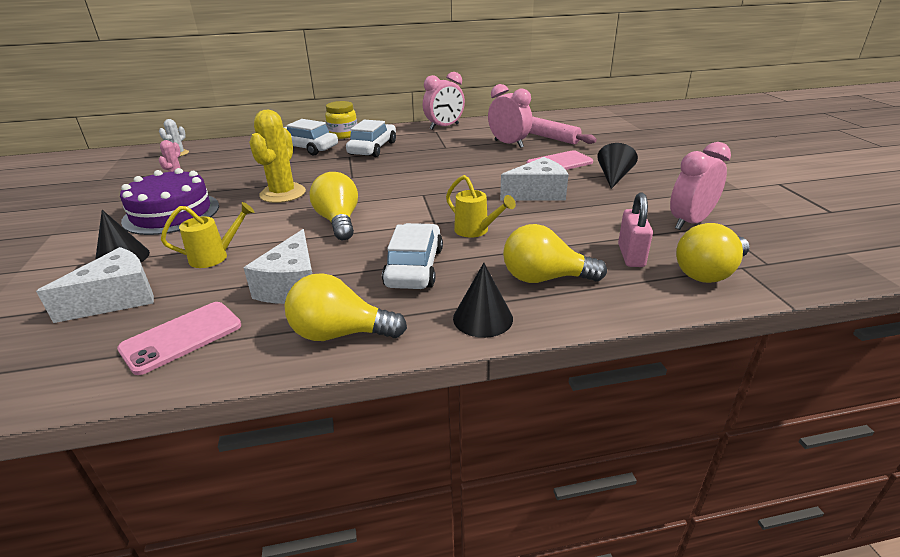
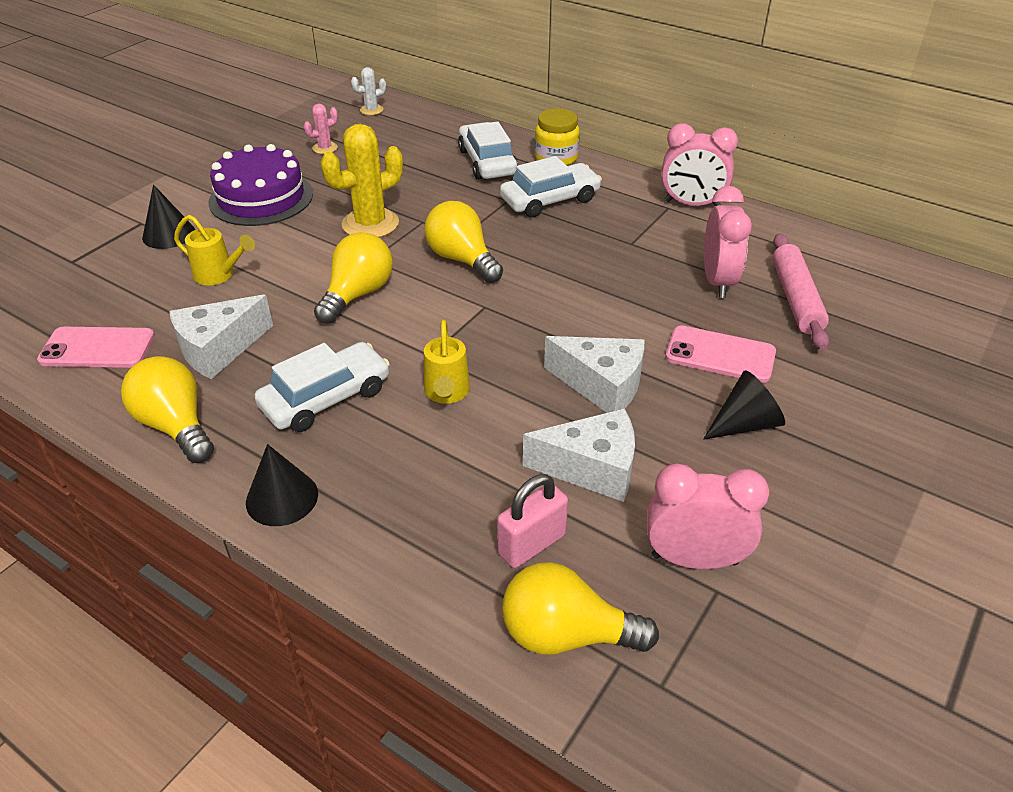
camera: 45 degrees right, 10 degrees up
(117, 299) = (115, 279): white cheese -> white cheese (592, 468)
(544, 278) = (401, 500): yellow light bulb -> yellow light bulb (462, 259)

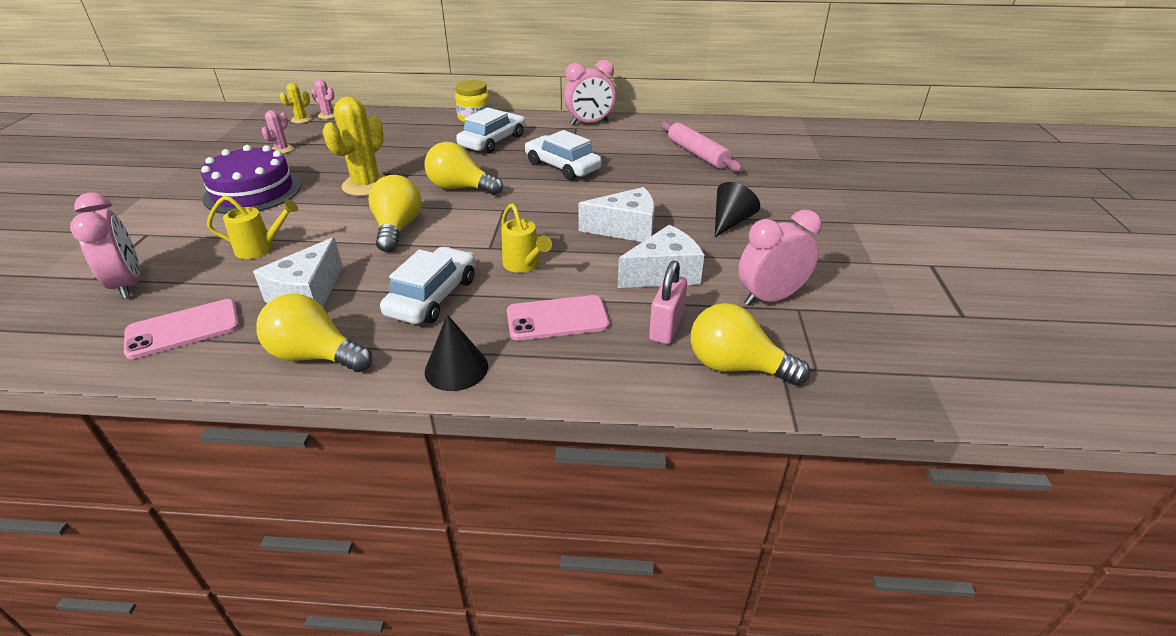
camera: 30 degrees left, 5 degrees down
(168, 234) = (183, 235): black cone -> none
(371, 110) = (301, 120): white cactus -> yellow cactus
(402, 111) = (328, 115): none -> pink cactus
(487, 162) = (425, 131): white car -> white car (562, 166)
(566, 634) = (736, 366): yellow light bulb -> yellow light bulb turned 45 degrees clockwise
(718, 281) = (644, 157): pink clock -> pink clock (128, 284)
(720, 355) = (682, 192): pink phone -> pink phone (557, 318)

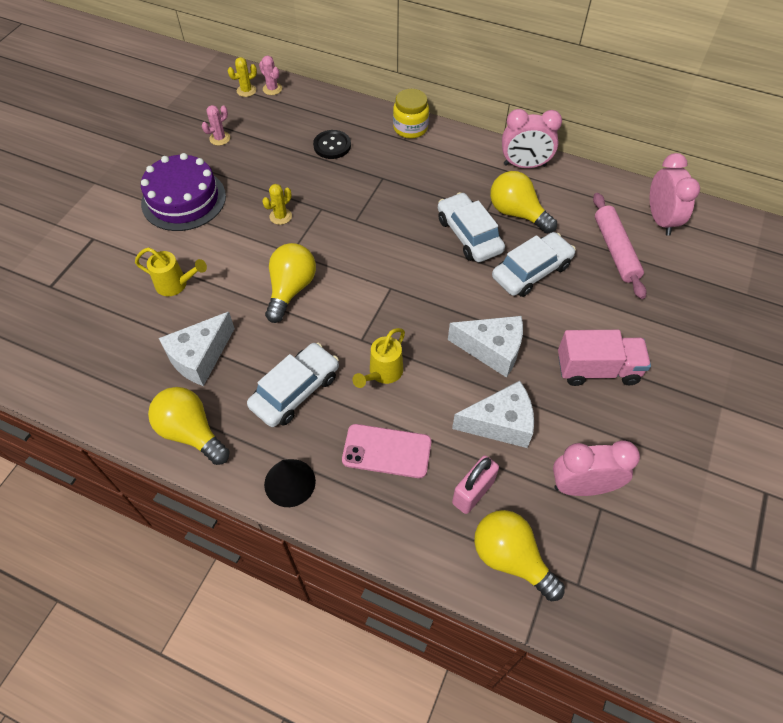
camera: 20 degrees right, 20 degrees up
(128, 284) = (73, 302): pink clock -> pink clock (660, 220)
(183, 329) = (104, 370): pink phone -> none
(366, 185) = (280, 216): yellow cactus -> yellow cactus, size x0.50
(403, 137) = (332, 146): none -> black button
(460, 188) = (362, 244): yellow light bulb -> yellow light bulb (517, 213)
(492, 141) = (415, 174): white car -> white car (531, 271)
(524, 265) = (383, 373): yellow watering can -> yellow watering can turned 45 degrees clockwise
(730, 222) = (597, 369): black cone -> pink truck

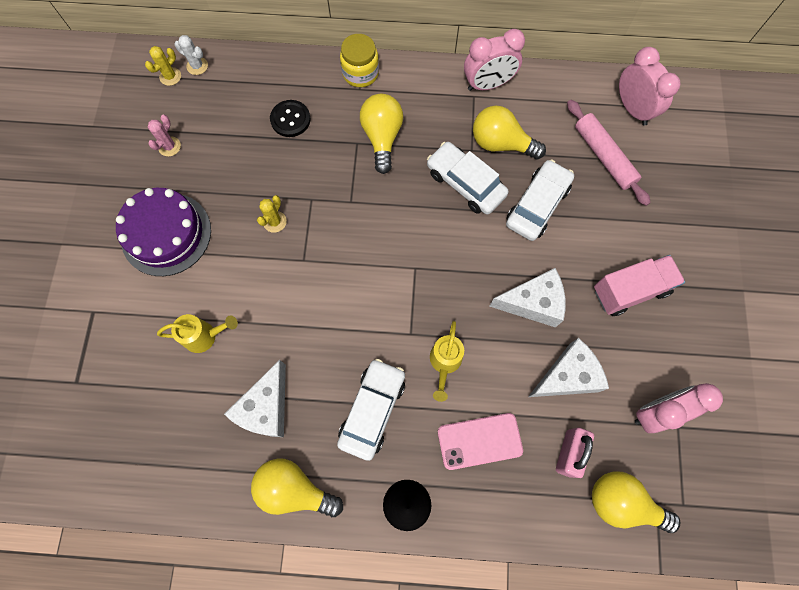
camera: 20 degrees left, 15 degrees up
(272, 89) = (197, 66): pink cactus -> white cactus
(291, 289) = (321, 302): yellow light bulb -> yellow light bulb (382, 137)

